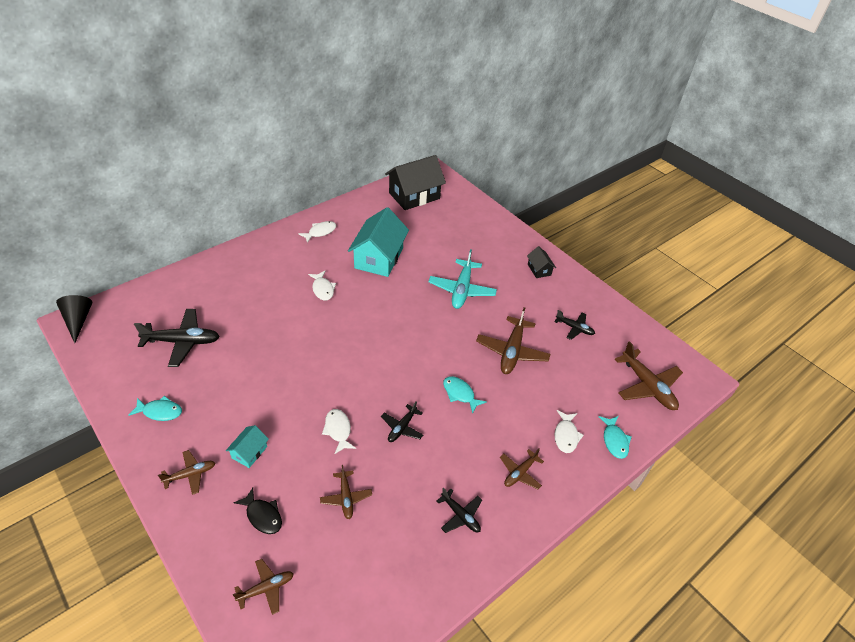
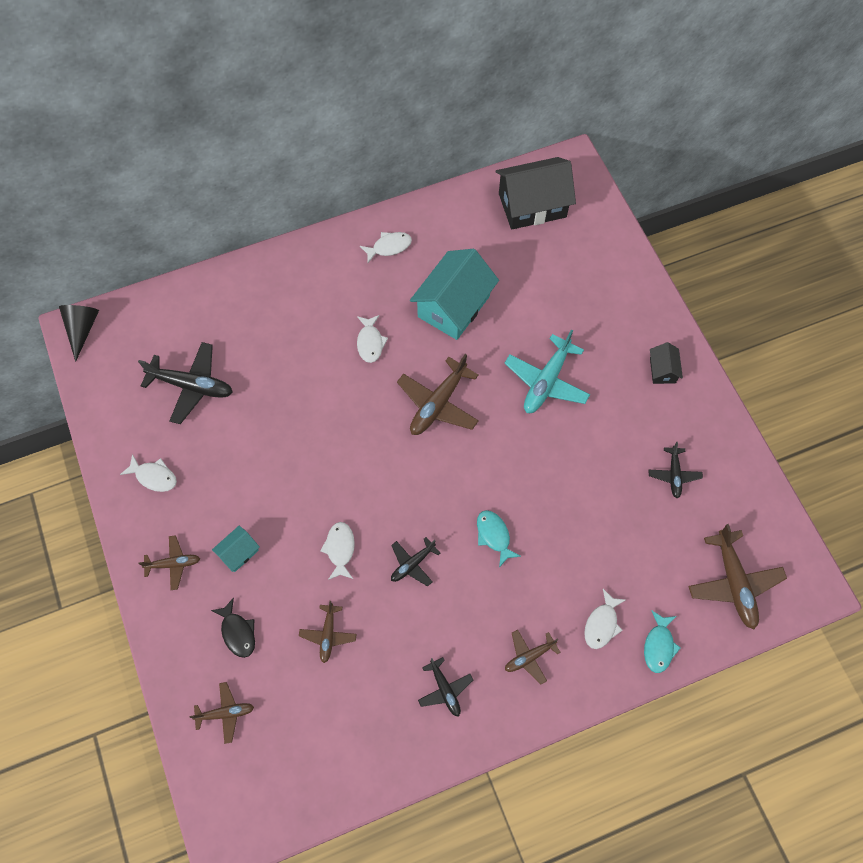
camera: 20 degrees right, 20 degrees up
(160, 411) = (154, 476): turquoise fish -> white fish
(512, 351) = (578, 491): brown plane -> brown plane (438, 404)
(574, 328) = (674, 475): black plane -> black plane turned 45 degrees clockwise

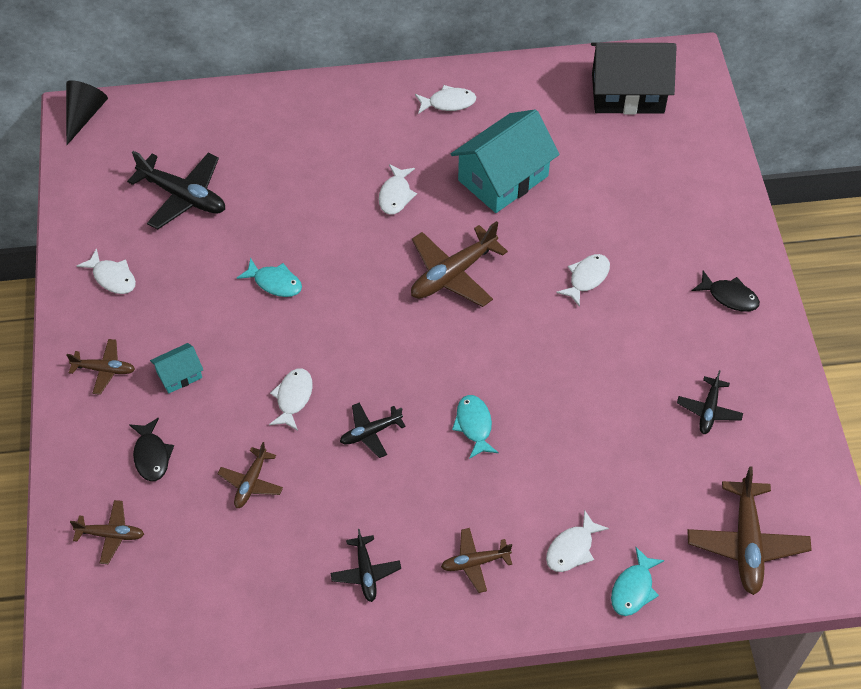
camera: 15 degrees right, 10 degrees down
(293, 447) = (275, 283): none -> turquoise fish
(546, 381) = (586, 278): turquoise plane -> white fish
(662, 370) = (729, 296): black house -> black fish

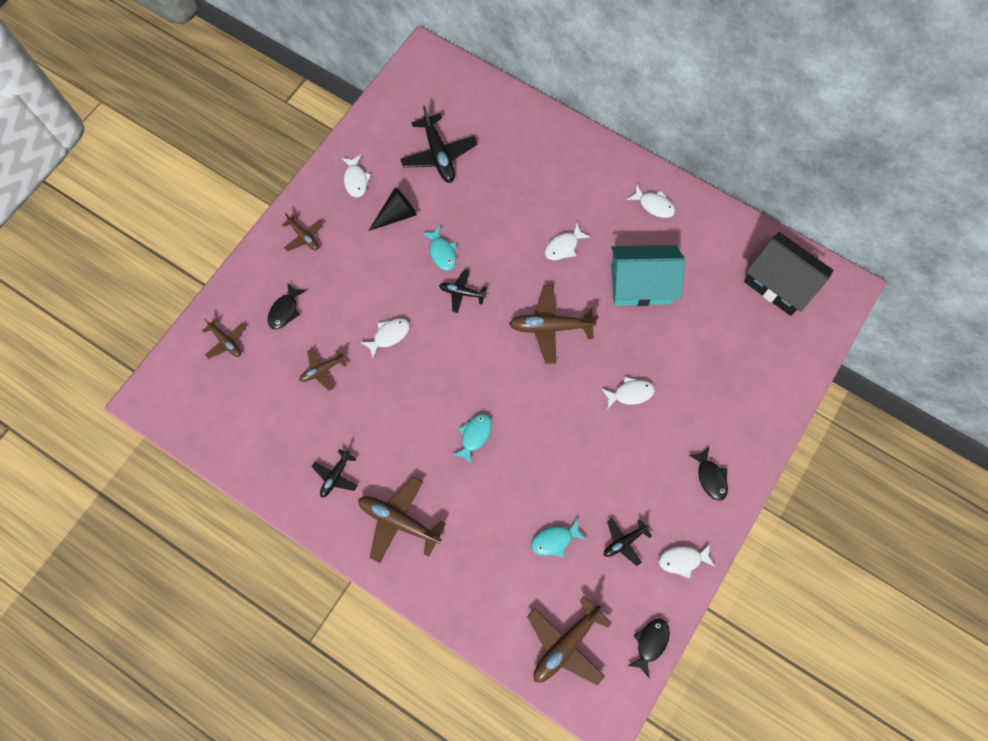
camera: 40 degrees right, 15 degrees up
(84, 115) = (428, 58): black cone -> black cone (396, 215)
(179, 375) = (340, 271): turquoise house -> none
(370, 432) = (412, 392): black plane -> black plane (462, 293)
(475, 562) = (399, 521): brown plane -> brown plane, size x1.75
(572, 548) = (461, 559): white fish -> white fish (682, 560)
(633, 588) = (473, 614): turquoise fish -> turquoise fish (554, 540)
(819, 479) = (650, 643): none -> black fish

